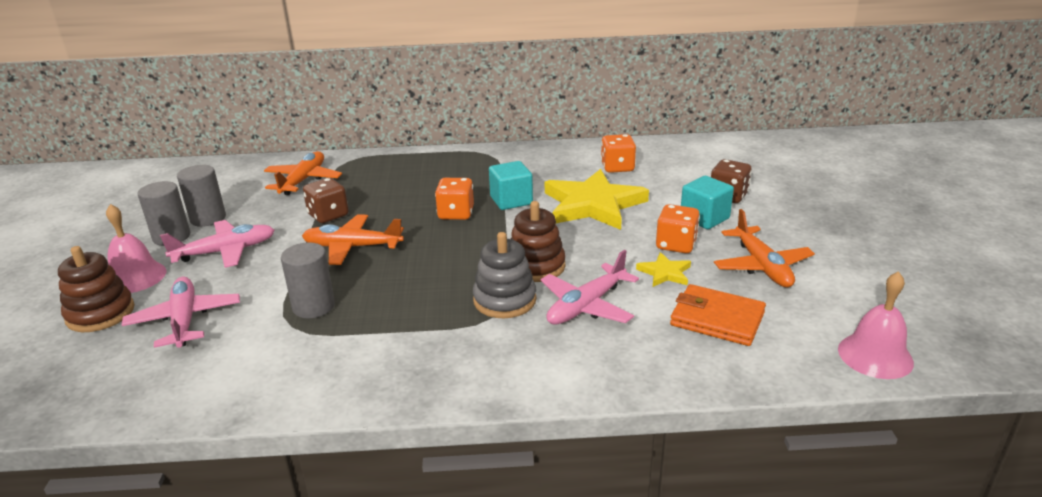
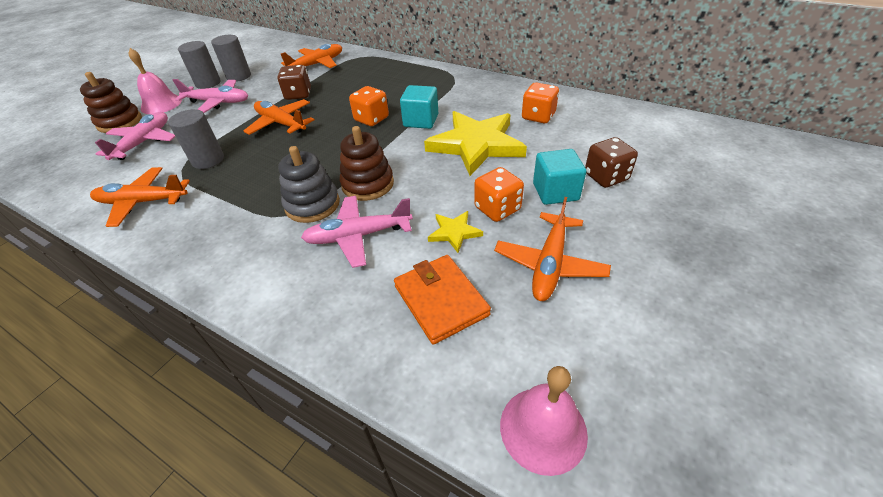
camera: 35 degrees right, 15 degrees up
(294, 369) = (143, 202): none -> orange plane

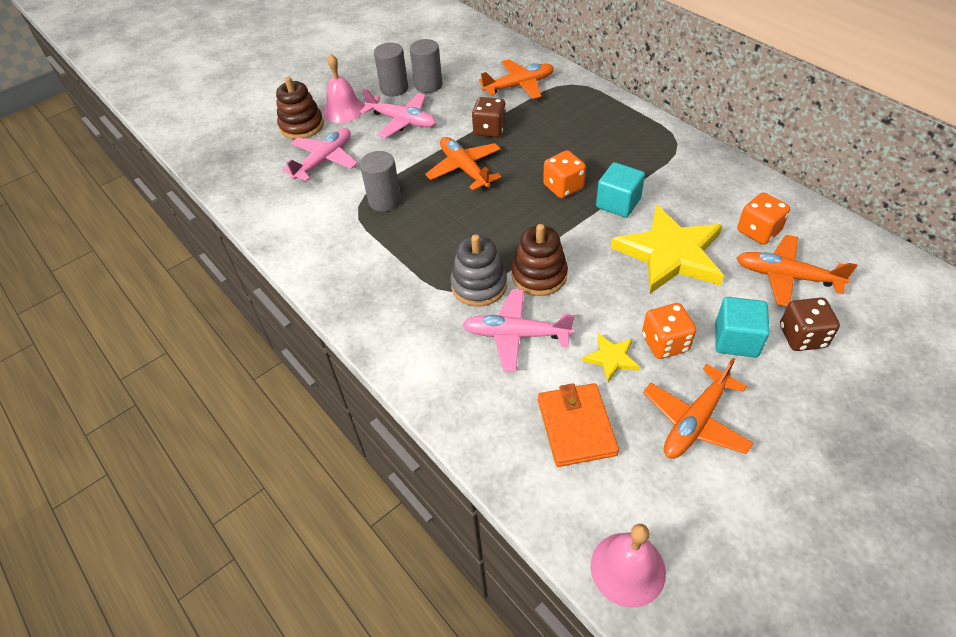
camera: 20 degrees right, 5 degrees up
(143, 202) = (321, 238): orange plane -> orange plane (786, 276)

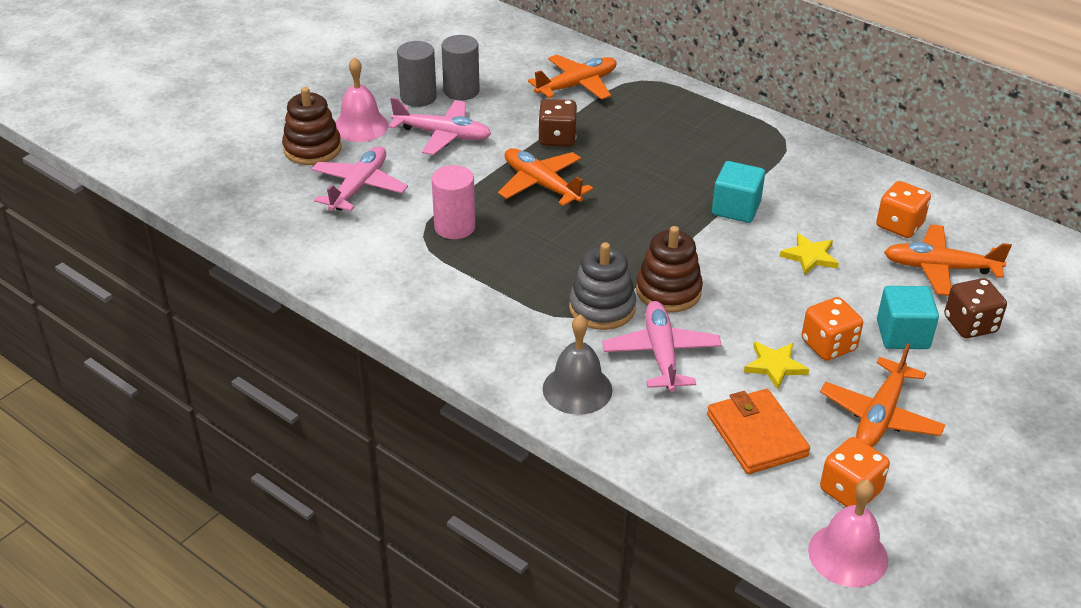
camera: 15 degrees left, 10 degrees down
(385, 201) = (454, 227): grey cylinder -> pink cylinder
(435, 361) = (577, 389): none -> grey bell
(516, 335) = (661, 354): pink plane -> pink plane turned 90 degrees clockwise
(563, 187) = (667, 196): orange dice -> orange dice (850, 491)
(670, 254) = (810, 256): yellow star -> yellow star, size x0.45

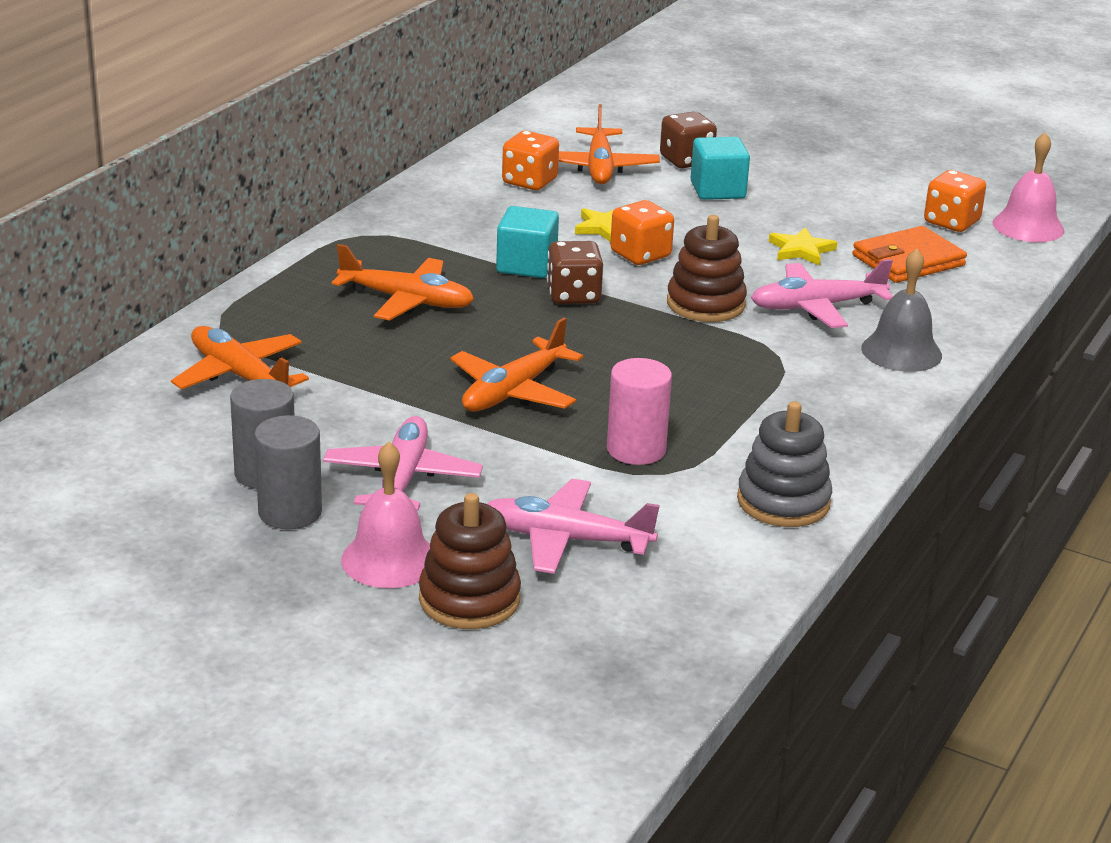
camera: 100 degrees left, 10 degrees down
(557, 138) = (393, 385): brown dice -> brown dice (573, 295)
(602, 308) = (756, 342): grey stacking toy -> grey stacking toy (783, 502)
(828, 345) = (753, 224): orange dice -> orange dice (640, 255)
(880, 416) = (843, 206): orange plane -> orange plane (407, 301)

